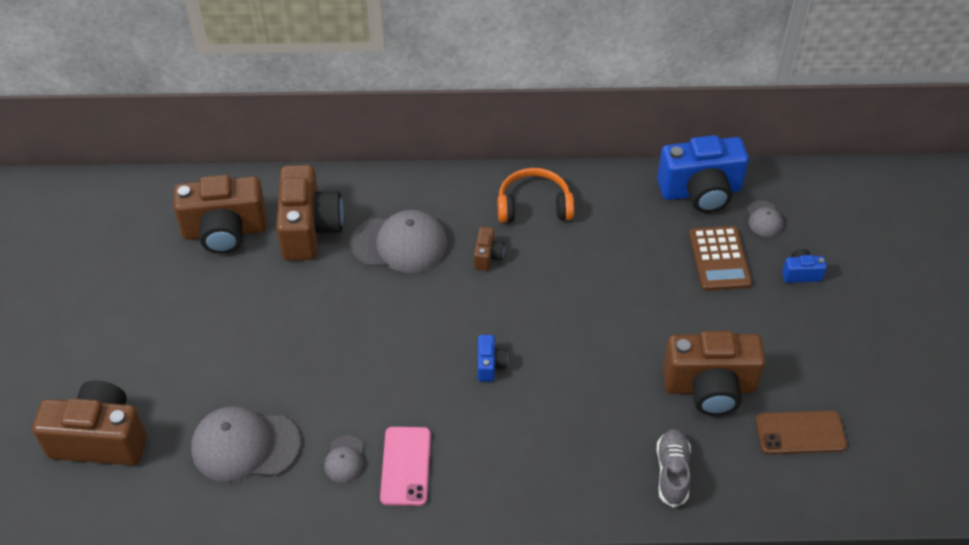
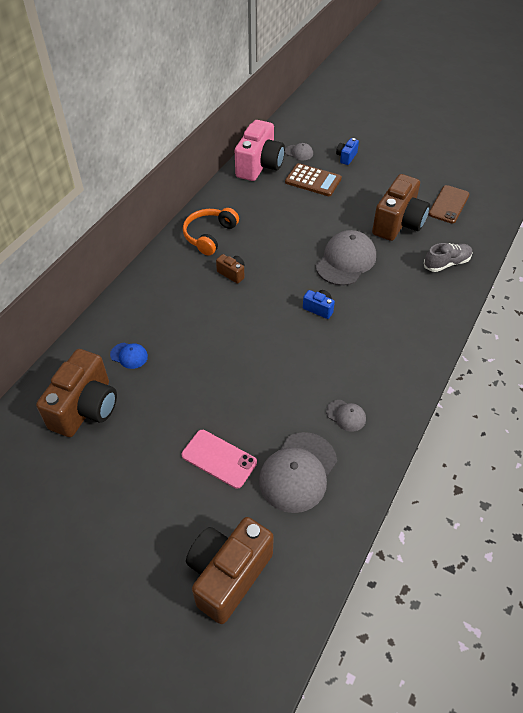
camera: 60 degrees left, 0 degrees up
(309, 229) = (129, 355): brown camera -> blue cap
(399, 244) = (185, 312): grey cap -> grey cap (345, 261)
(405, 466) = (371, 384): pink phone -> pink phone (219, 459)
(672, 472) = (446, 263): grey shoe -> grey shoe turned 120 degrees clockwise
(700, 192) = (259, 166): blue camera -> pink camera

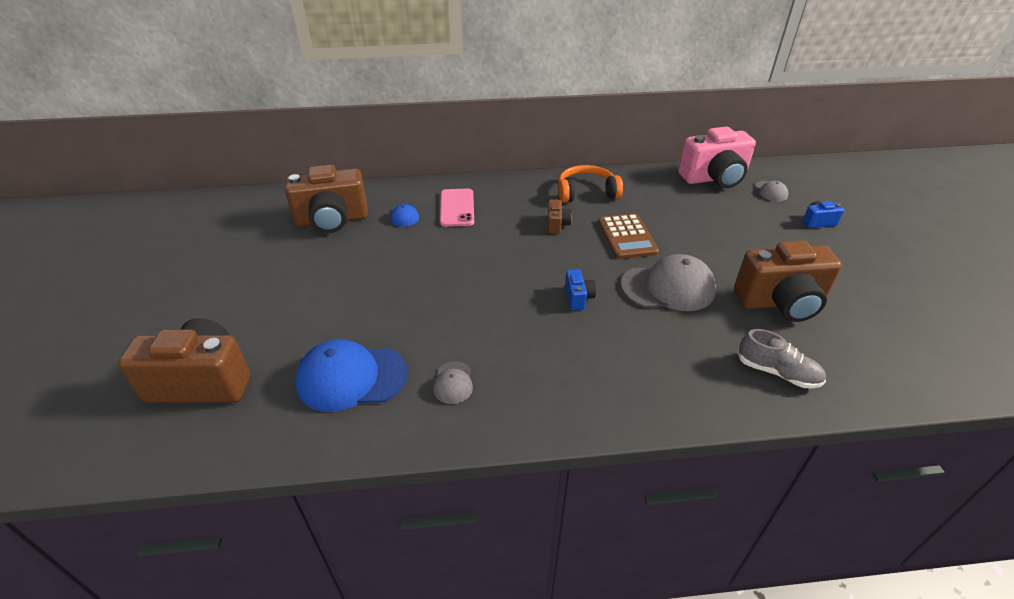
camera: 55 degrees right, 10 degrees down
(219, 459) = (331, 316): pink phone -> pink phone (457, 208)
(298, 472) = (351, 378): grey cap -> blue cap
(313, 180) = (747, 216): brown calculator -> brown calculator (627, 237)
(448, 204) = (879, 332): brown phone -> none

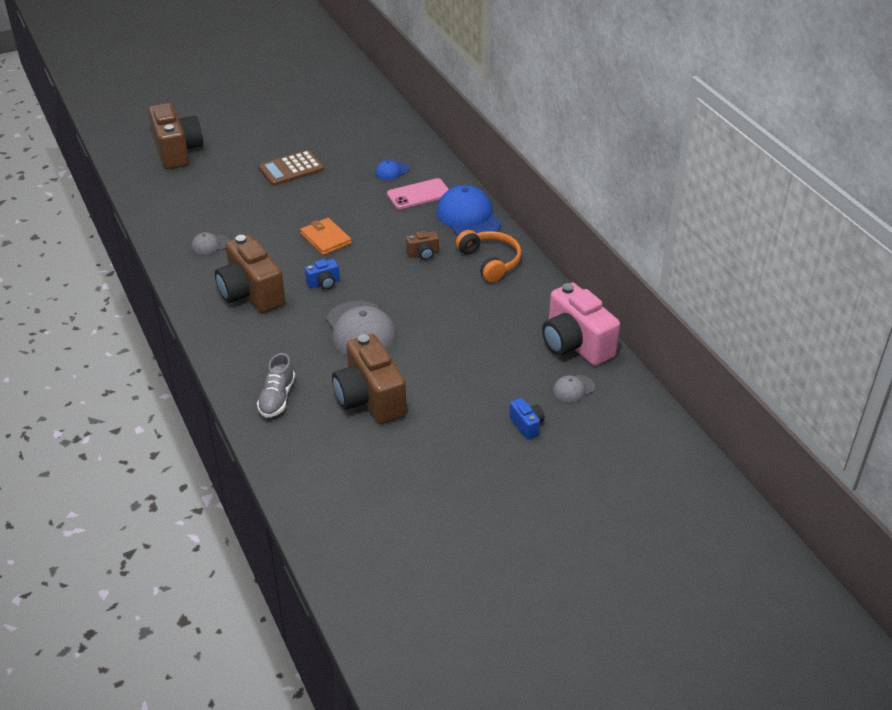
camera: 70 degrees right, 0 degrees up
(332, 220) = (365, 140): brown camera -> brown camera (251, 293)
(351, 378) = (200, 203): blue cap -> blue cap (468, 217)
(497, 282) = (325, 239): none -> orange wallet
(627, 237) = (426, 297): brown calculator -> brown calculator (291, 169)

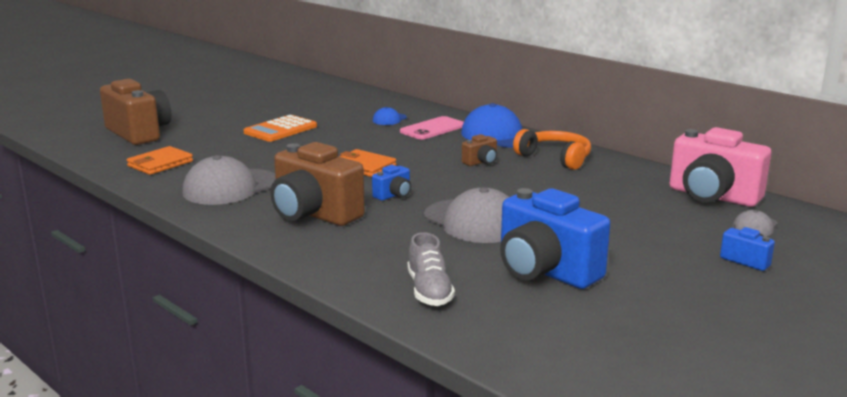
camera: 20 degrees left, 20 degrees down
(174, 200) = (160, 164): none -> orange wallet
(210, 245) = (231, 187): grey cap -> grey cap, size x2.07
(291, 169) = (280, 129): brown calculator -> orange calculator
(370, 399) = (545, 271): brown camera -> blue camera

